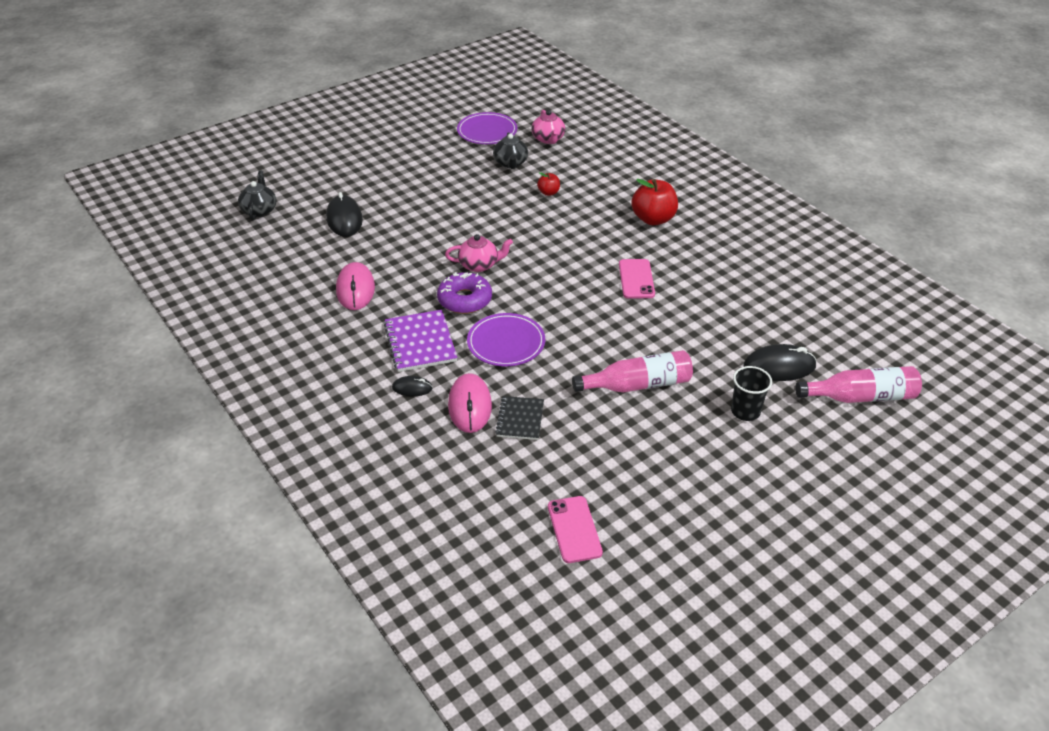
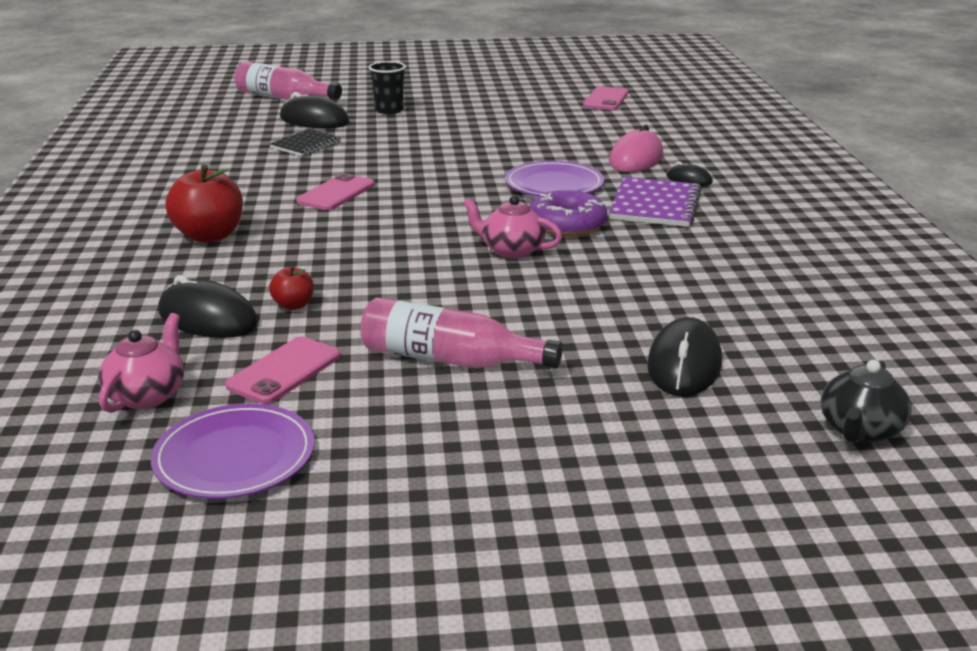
camera: 150 degrees left, 15 degrees down
(355, 289) = (712, 268): pink mouse -> none
(510, 163) = (284, 371): black teapot -> pink phone
(520, 419) = (593, 143): black notebook -> black notebook (306, 145)
(576, 174) = (208, 318): none -> black mouse
(638, 385) = (457, 137): pink bottle -> pink bottle (449, 359)

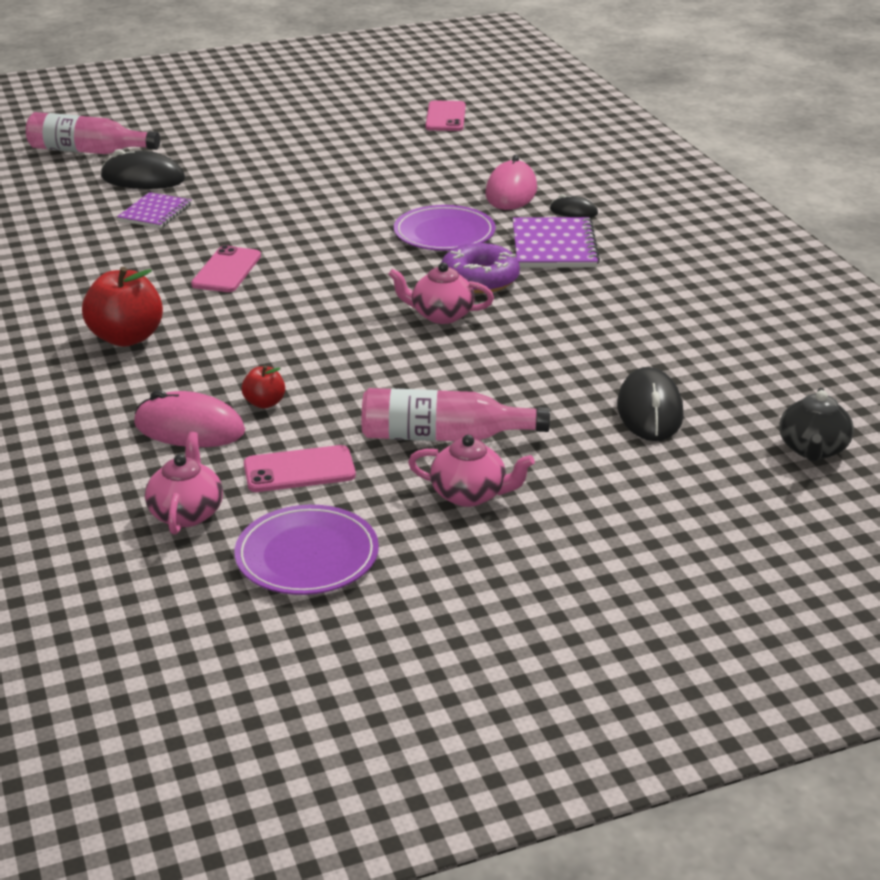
camera: 15 degrees left, 5 degrees up
(208, 318) = (189, 428): black mouse -> pink mouse
(284, 371) = (299, 470): pink phone -> pink phone turned 60 degrees clockwise
(306, 145) = (155, 213): black notebook -> purple notebook
(389, 110) = (218, 156): black cup -> none
(443, 421) = (469, 494): none -> pink teapot

